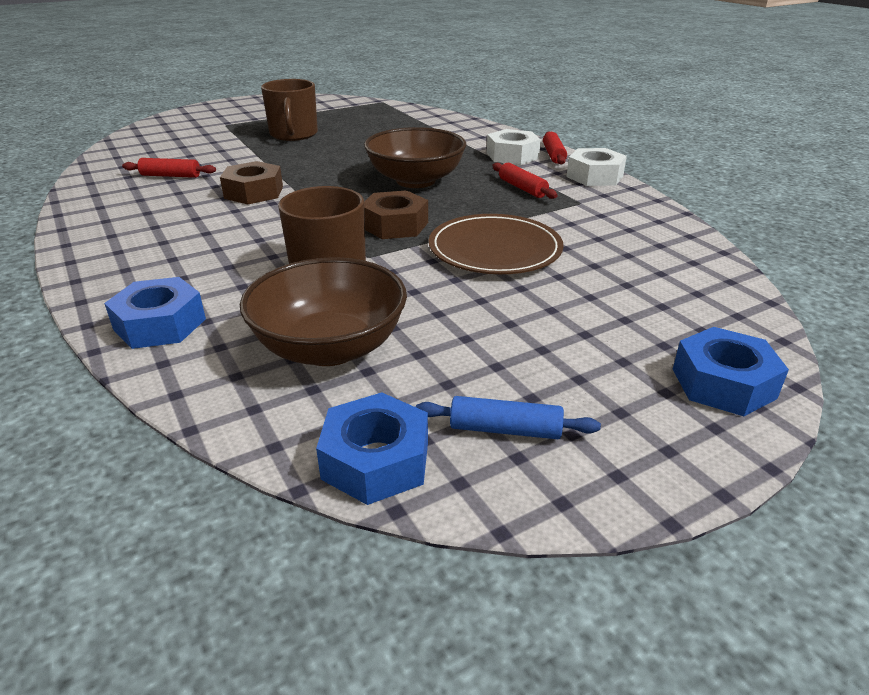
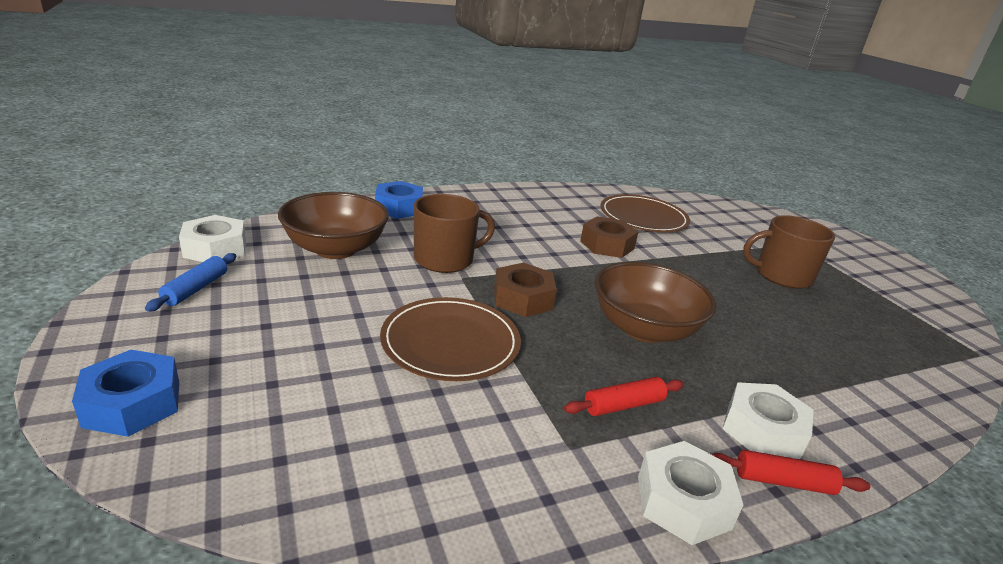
camera: 95 degrees right, 5 degrees down
(171, 176) = (643, 217): red rolling pin -> brown plate
(376, 460) = (215, 248): blue nut -> white nut

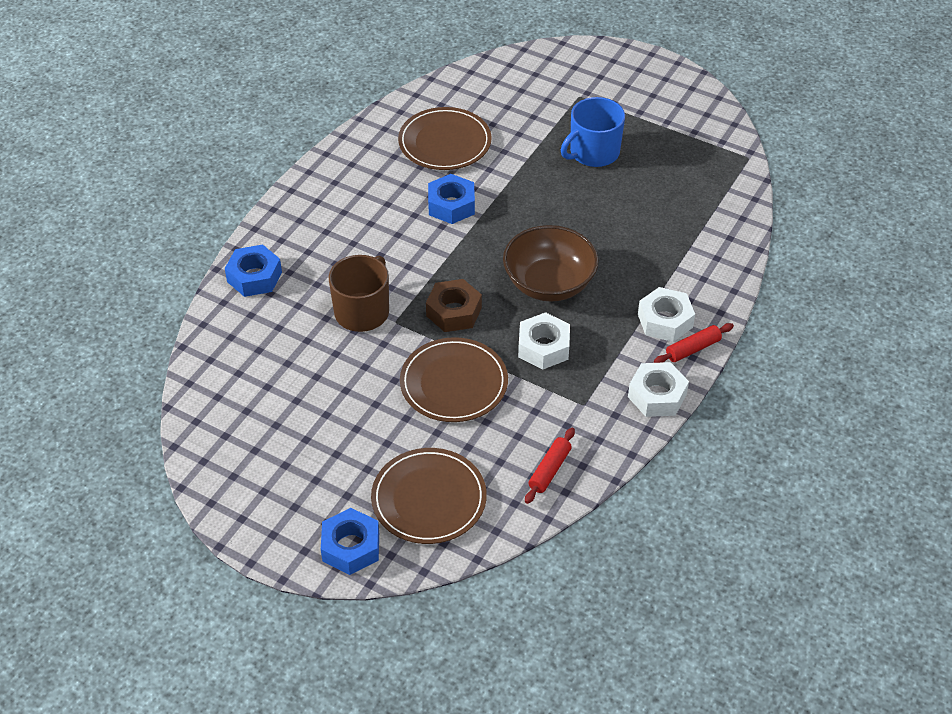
camera: 35 degrees left, 20 degrees up
(196, 289) = (251, 463): blue rolling pin -> none
(215, 248) = (200, 424): white nut -> white nut (543, 347)
(274, 417) = (429, 499): none -> brown plate
(335, 249) = (278, 360): brown bowl -> none
(607, 245) = (451, 205): brown nut -> blue nut
(623, 405) = (586, 356): red rolling pin -> red rolling pin (549, 470)
(782, 275) = (593, 152): brown mug -> blue mug

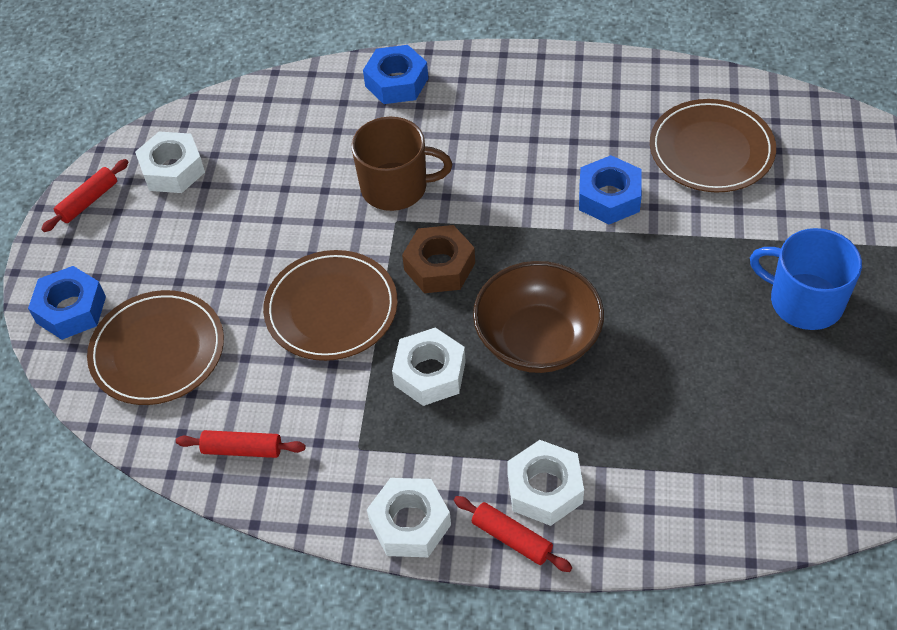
camera: 70 degrees right, 5 degrees up
(237, 509) = (88, 201): none -> red rolling pin
(244, 442) = (172, 170): none -> white nut

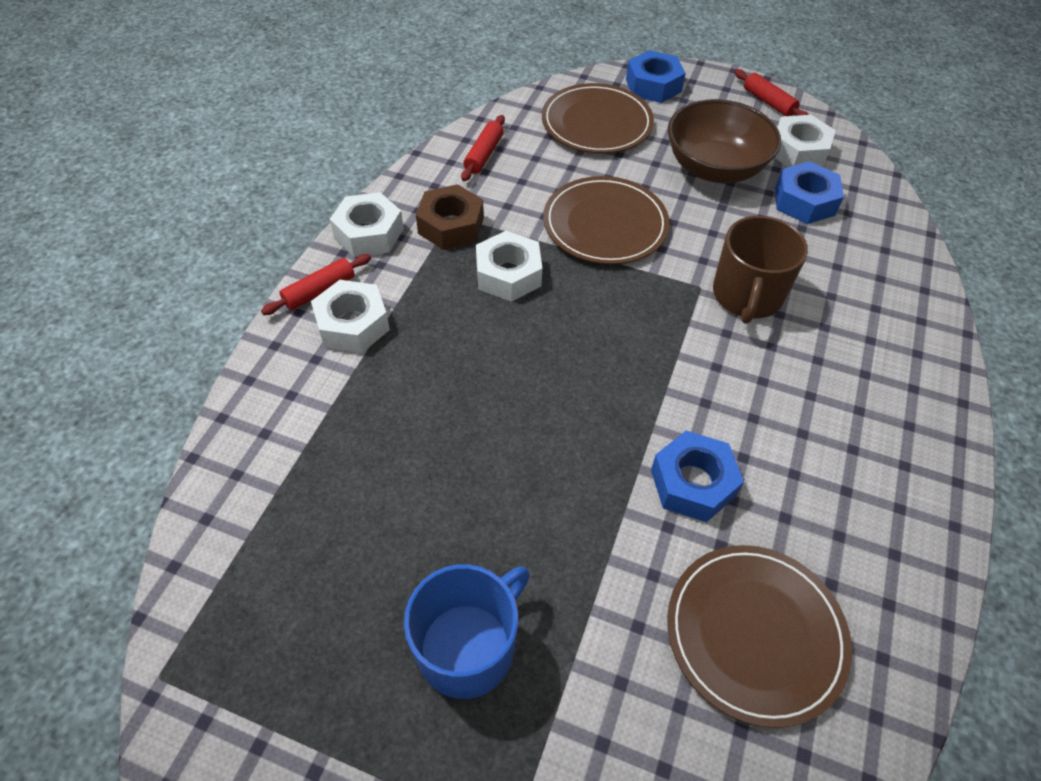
camera: 100 degrees right, 0 degrees up
(396, 82) = (911, 327): blue nut -> blue nut (804, 201)
(439, 266) = (632, 307): brown nut -> brown nut (451, 226)
(537, 340) = (514, 361): brown bowl -> brown bowl (714, 168)

